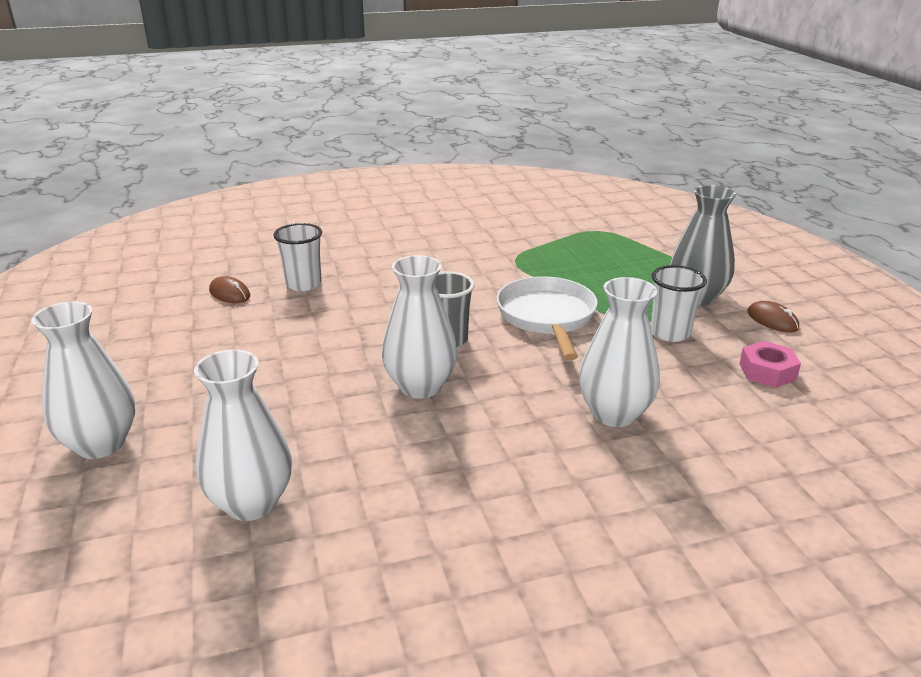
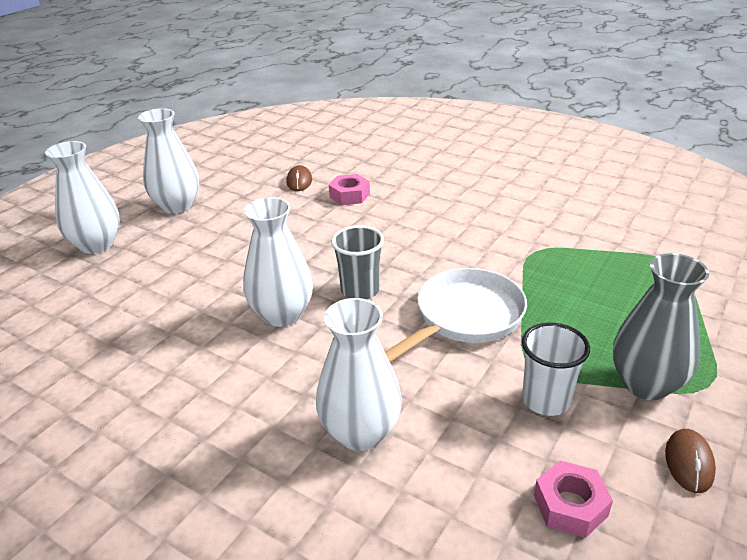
camera: 50 degrees right, 5 degrees up
(251, 503) = (86, 326): white vase -> white vase (177, 206)
(303, 284) = (349, 195): white cup -> pink nut

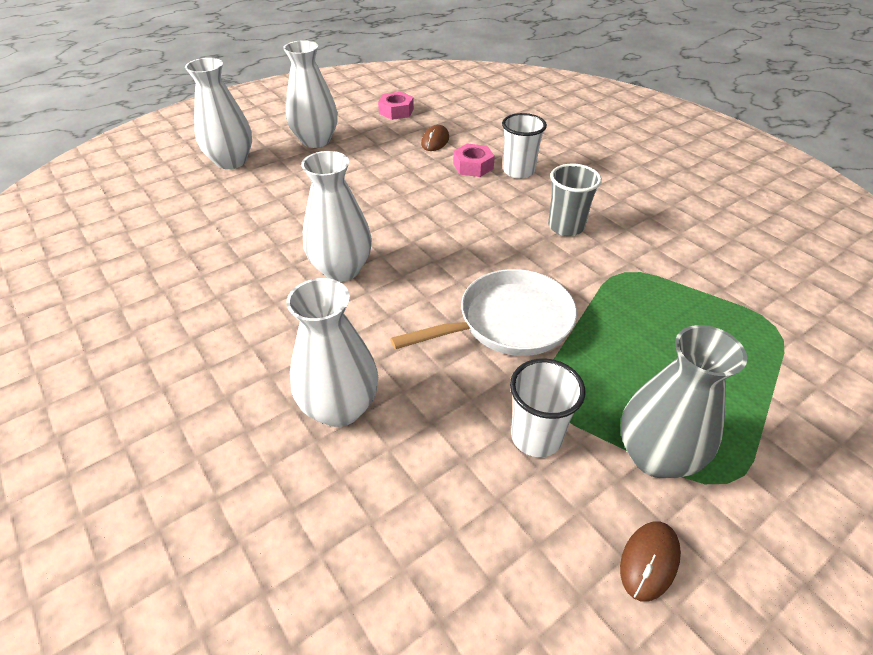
camera: 20 degrees right, 10 degrees up
(360, 290) = (424, 266): grey cup -> grey cup (566, 227)
(394, 190) = (518, 171): none -> white cup
(570, 505) = (491, 558): pink nut -> pink nut (396, 111)

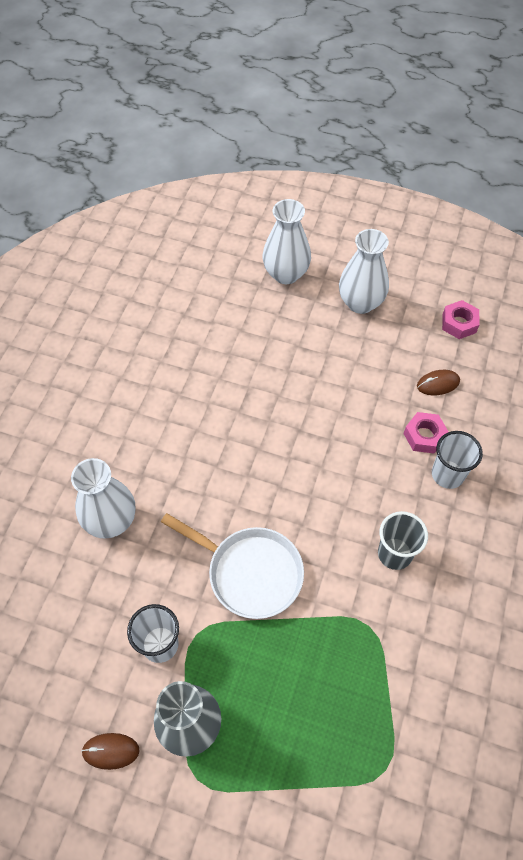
camera: 55 degrees right, 15 degrees up
(341, 269) = (225, 435): white vase -> none

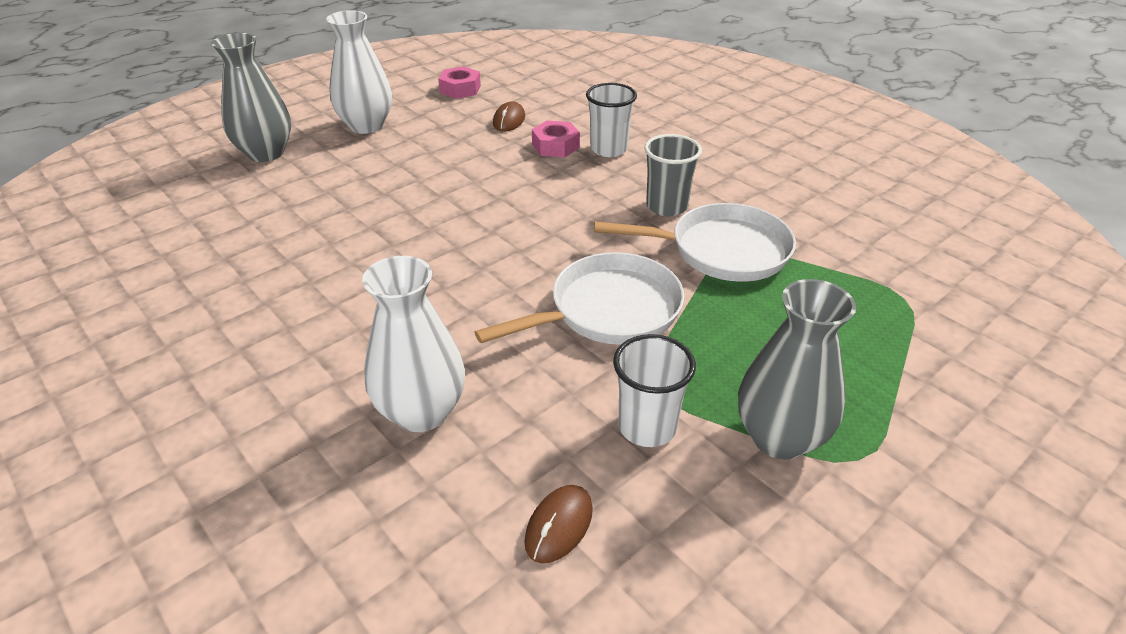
camera: 60 degrees left, 20 degrees down
(111, 751) = (778, 543): brown mouse -> brown mouse (559, 525)
(286, 274) = (266, 153): white vase -> grey vase
(362, 616) = (721, 251): none -> white pan

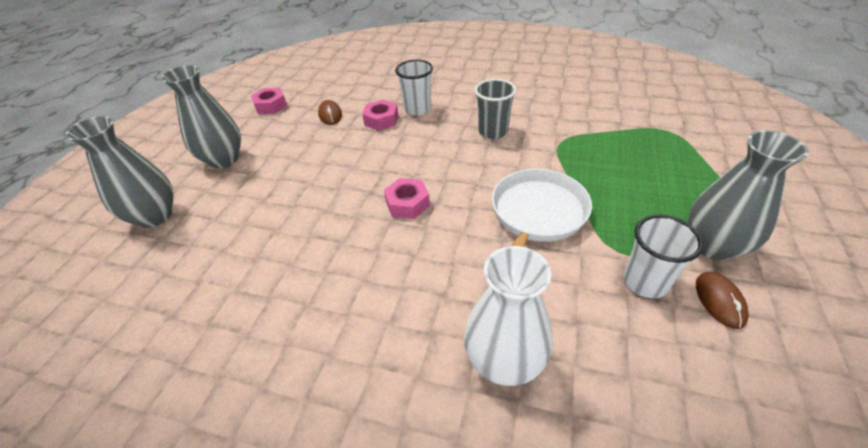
camera: 30 degrees left, 5 degrees up
(366, 126) = (224, 159): white vase -> grey vase
(489, 239) = (407, 203): none -> pink nut
(559, 525) = (679, 387): brown mouse -> brown mouse (719, 301)
(721, 251) = (553, 145): white pan -> none

